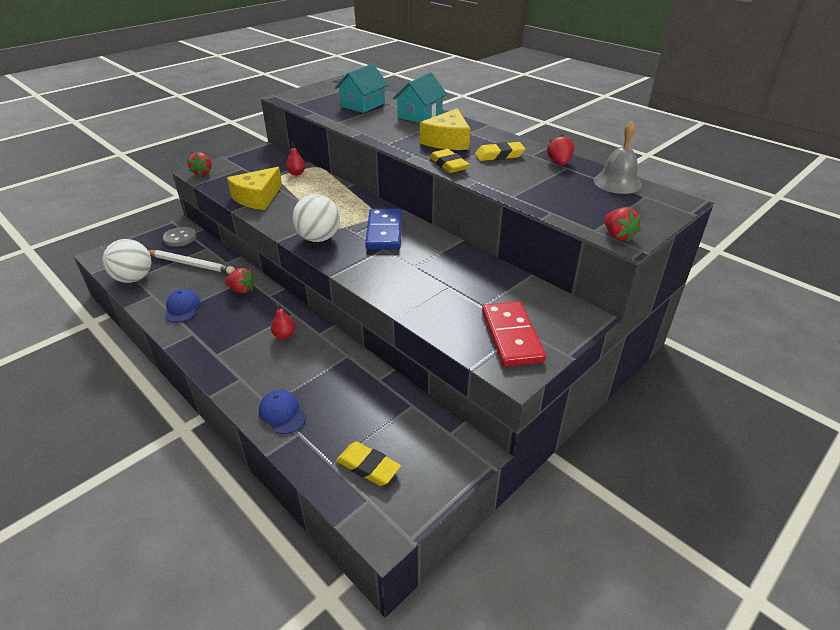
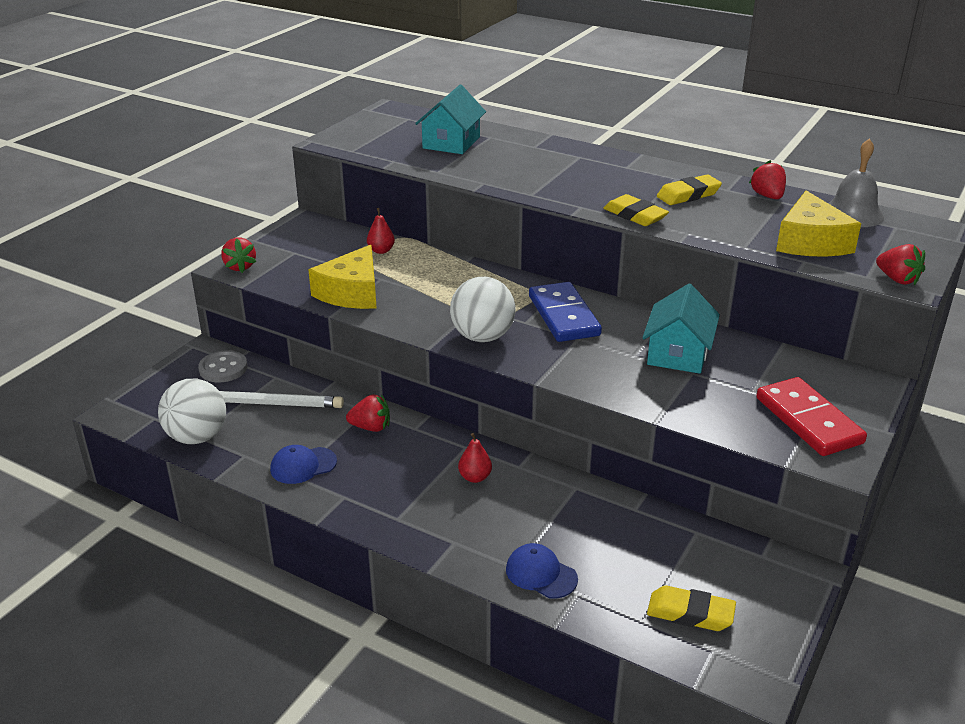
camera: 15 degrees left, 5 degrees down
(182, 308) = (303, 465): blue cap -> blue cap turned 90 degrees counterclockwise
(420, 115) = (542, 150): turquoise house -> turquoise house (678, 353)
(447, 141) = (608, 183): yellow cheese -> yellow cheese (810, 242)

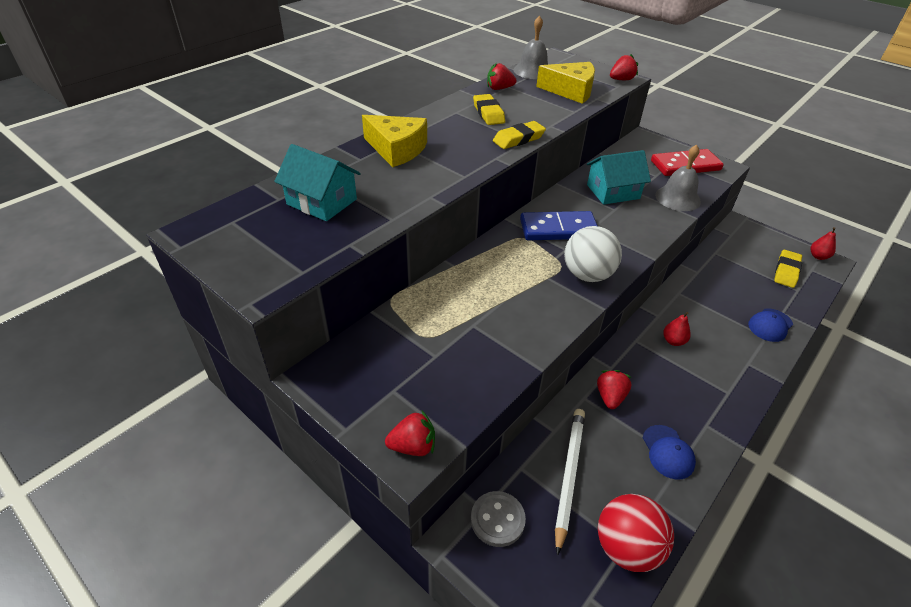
camera: 80 degrees left, 10 degrees up
(197, 437) = (626, 547): white ball -> red ball
(352, 292) = (497, 349): yellow cheese -> yellow cheese (397, 149)
(381, 251) = (414, 319): red pear -> red pear (818, 256)
(678, 353) = (613, 192): turquoise house -> turquoise house turned 45 degrees counterclockwise
(698, 408) = (677, 198): none -> grey bell

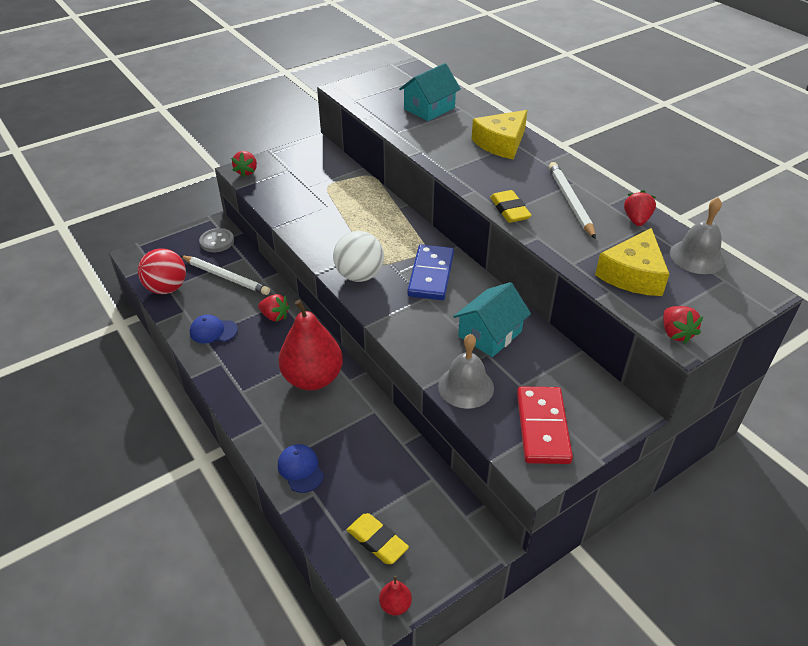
camera: 105 degrees right, 0 degrees up
(488, 113) = (570, 202): yellow eraser -> white pencil
(613, 192) = (490, 334): turquoise house -> turquoise house turned 45 degrees clockwise
(673, 341) = (313, 378): red pear -> red pear, size x2.49

